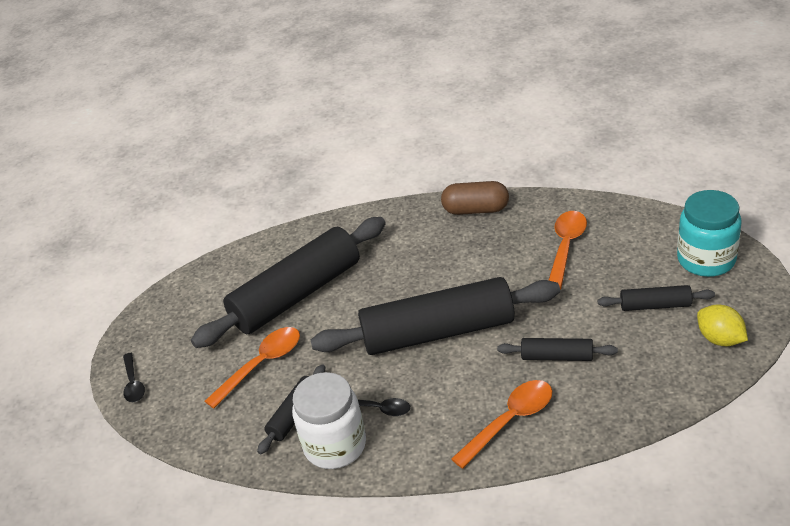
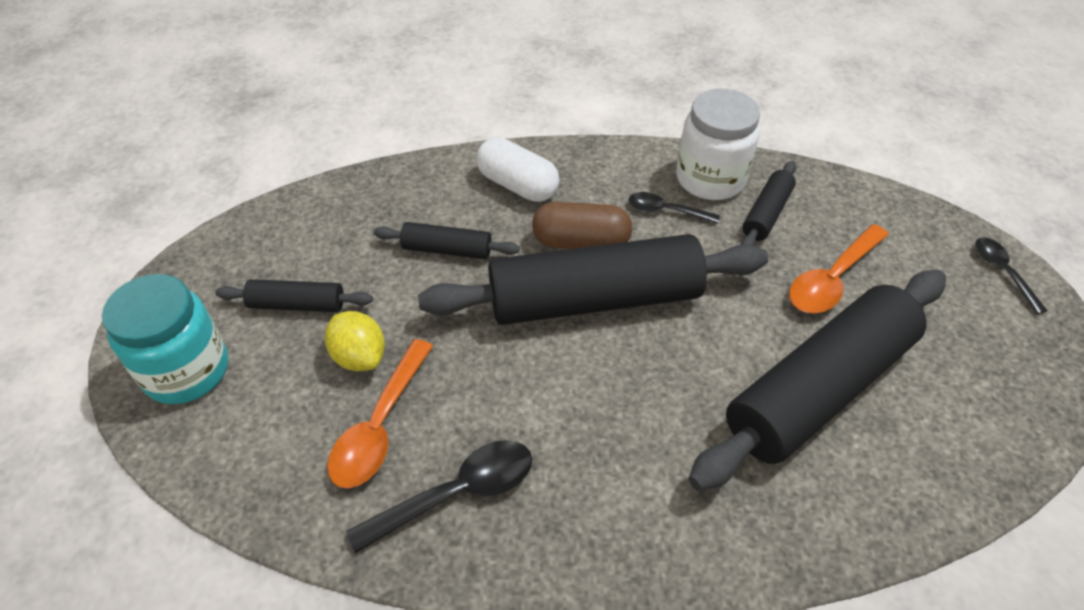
camera: 175 degrees right, 10 degrees up
(476, 210) = (516, 546): brown capsule -> brown capsule (581, 242)
(510, 421) = (517, 185): orange spoon -> white capsule
(511, 225) = (456, 493): none -> black spoon
(720, 339) = (246, 250): yellow lemon -> yellow lemon (359, 356)

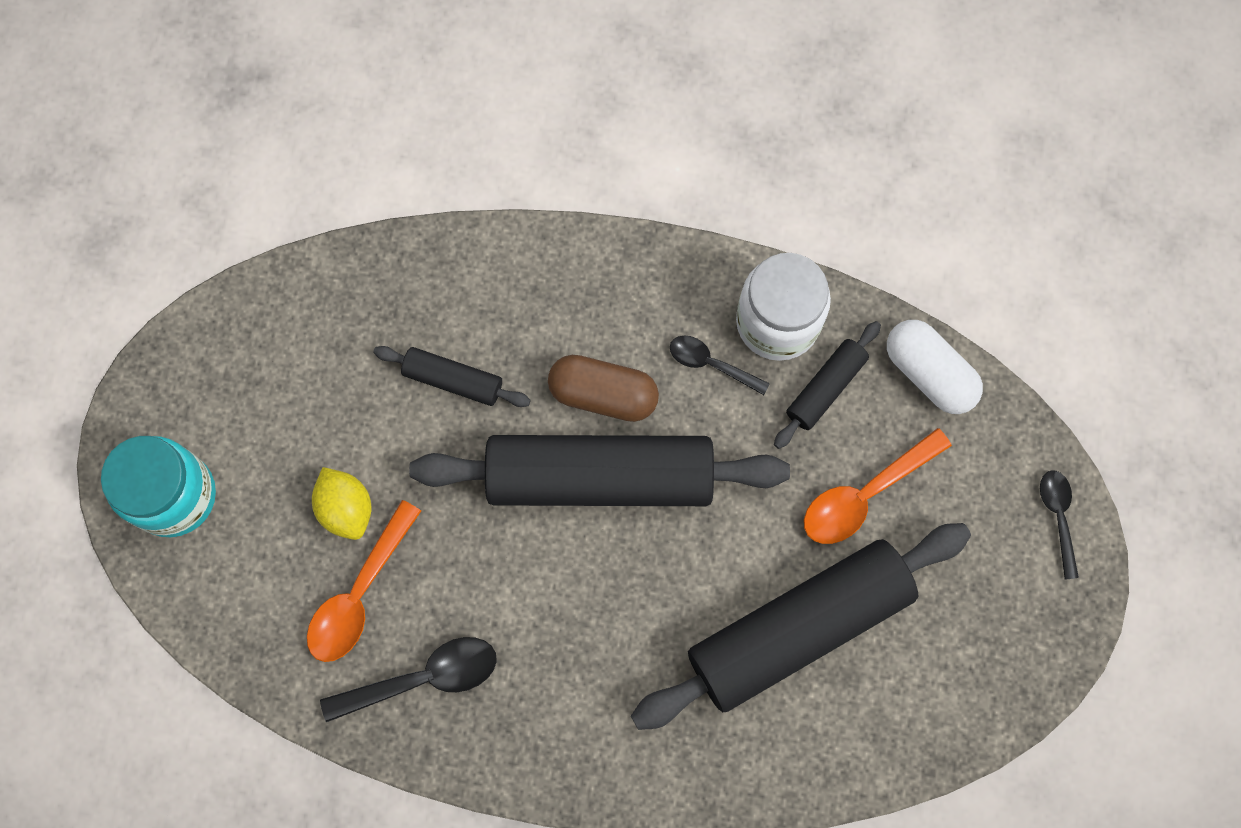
camera: 10 degrees right, 25 degrees up
(297, 304) = (286, 430): black rolling pin -> none
(517, 185) = (548, 294): white capsule -> white capsule (929, 373)

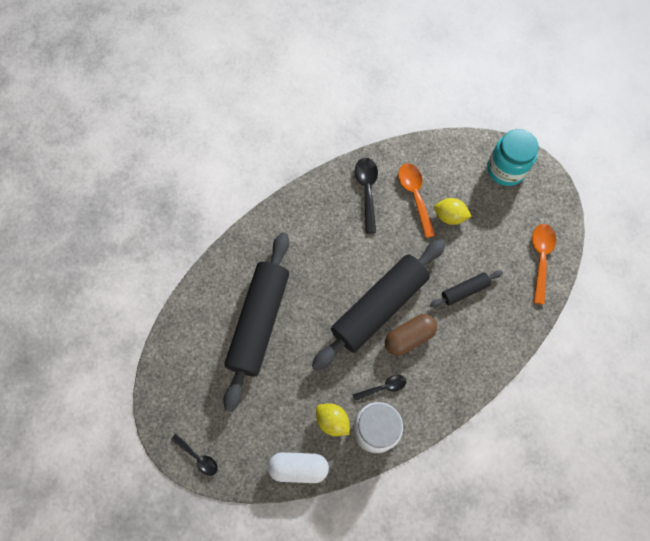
camera: 135 degrees right, 5 degrees down
(423, 678) = (367, 191): black spoon -> black spoon turned 150 degrees clockwise
(825, 388) = (332, 421): black rolling pin -> yellow lemon
(865, 494) = (279, 393): orange spoon -> orange spoon (540, 259)

